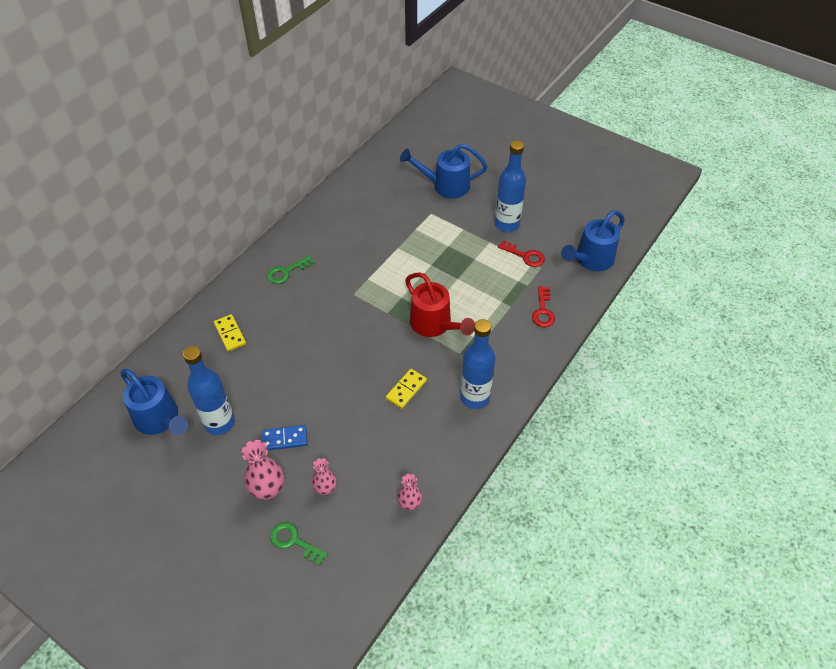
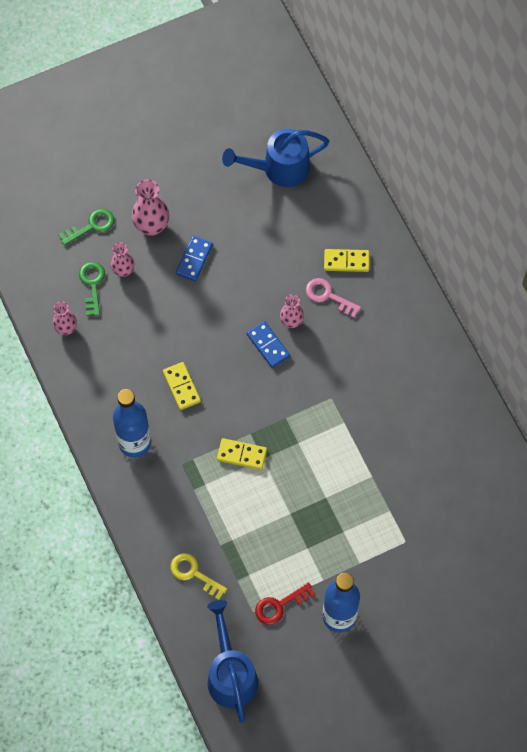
camera: 120 degrees right, 15 degrees up
(219, 423) = (245, 214): blue bottle -> none
(268, 332) = (328, 296): none -> pink key
(286, 272) = (401, 347): green key -> green key (92, 284)
(304, 345) = (291, 321): none -> pink vase
(334, 350) = (268, 345): none -> blue domino
(435, 325) = (241, 455): red watering can -> yellow domino
(445, 185) = (443, 584): blue watering can -> none
(543, 311) = (194, 573): red key -> yellow key

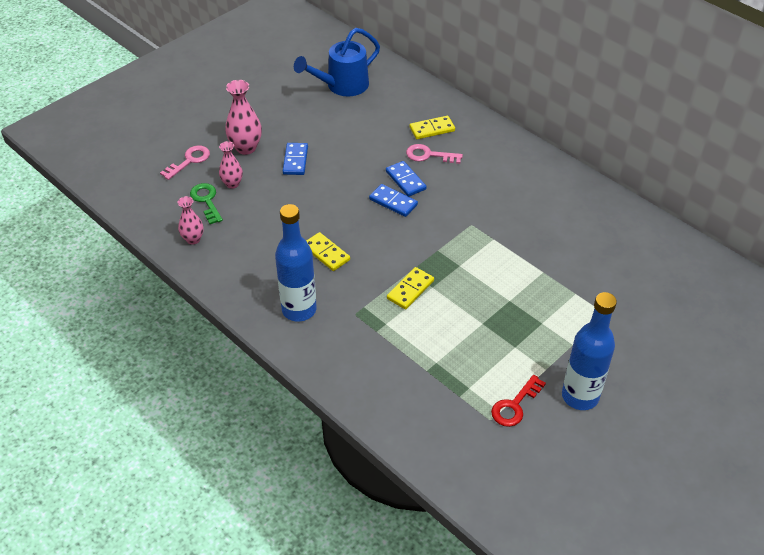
camera: 20 degrees left, 20 degrees down
(91, 226) = (189, 161): green key -> pink key
(194, 573) = (411, 404): yellow key -> none
(230, 673) = (497, 486): blue watering can -> none
(241, 455) = (410, 290): yellow domino -> yellow domino turned 45 degrees counterclockwise
(291, 321) = (405, 180): pink vase -> blue domino

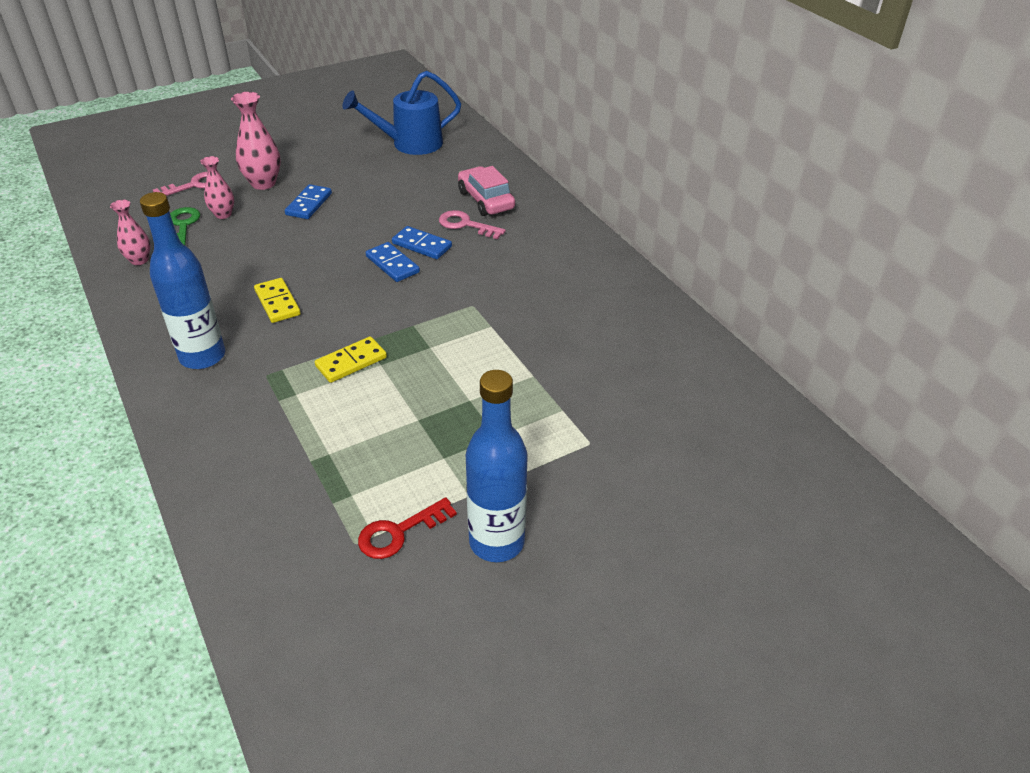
camera: 15 degrees right, 5 degrees down
(405, 180) = (422, 245): blue domino -> blue domino turned 45 degrees counterclockwise
(432, 129) = (486, 200): yellow domino -> pink car

